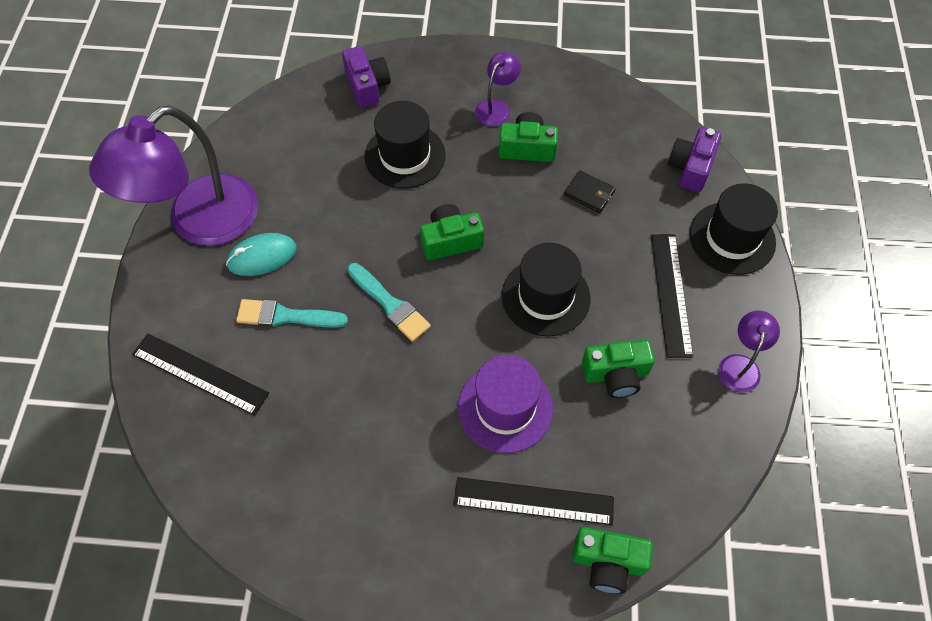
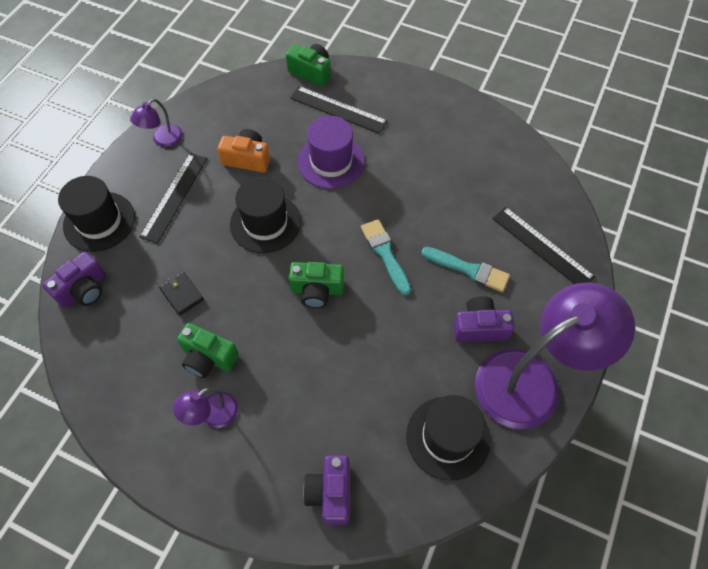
camera: 160 degrees left, 0 degrees up
(262, 256) = (479, 327): turquoise mouse -> purple camera
(405, 156) = (323, 388): black hat -> black hat (448, 437)
(616, 374) = (247, 159): green camera -> orange camera

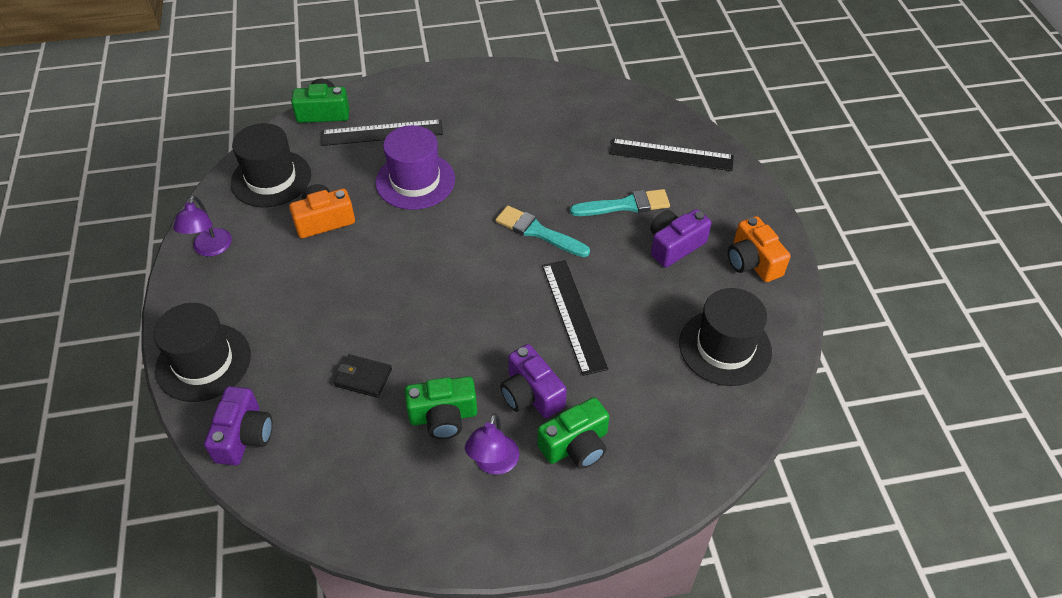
camera: 35 degrees left, 10 degrees down
(174, 197) = (273, 294): black ruler -> black ruler (573, 315)
(265, 223) = (395, 267): black hat -> black hat (271, 179)
(317, 290) = (500, 297): green camera -> green camera (576, 445)
(330, 492) = (665, 456): purple camera -> purple camera (531, 394)
(532, 380) = (752, 262): purple lamp -> orange camera

